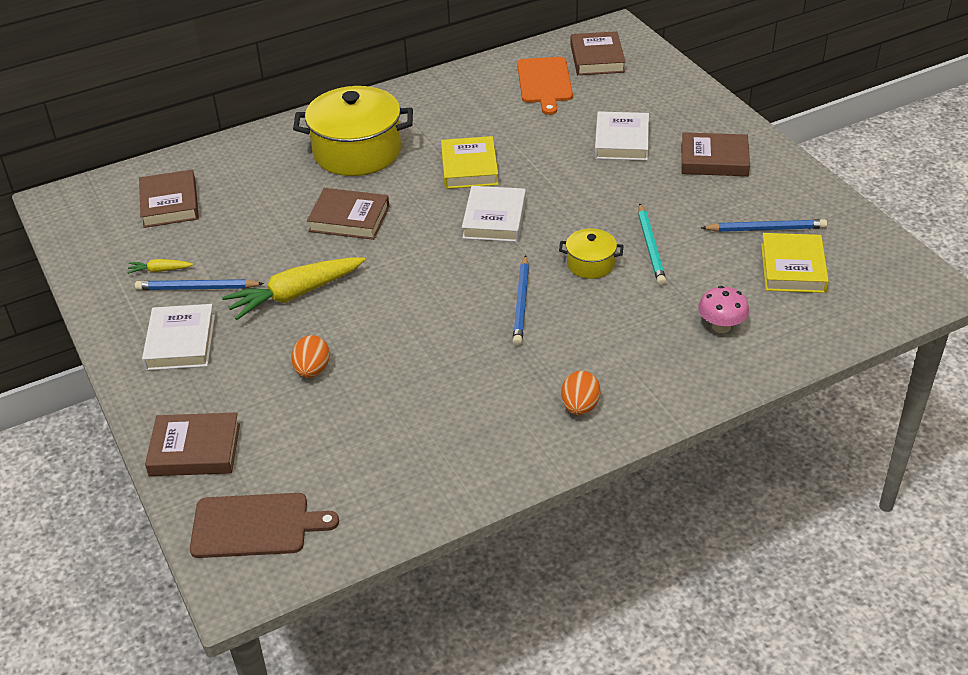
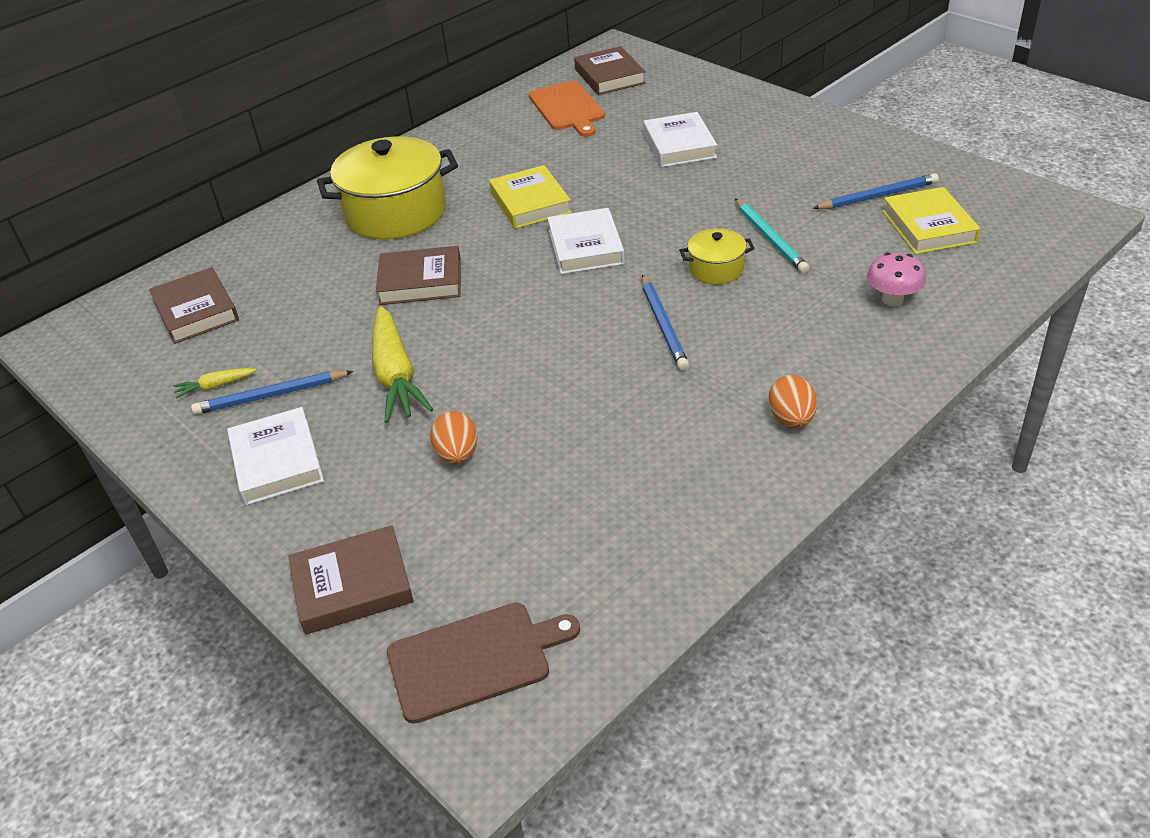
camera: 15 degrees left, 0 degrees up
(295, 294) = (396, 375): yellow carrot -> yellow carrot turned 60 degrees counterclockwise
(714, 160) = (785, 144): brown book -> none

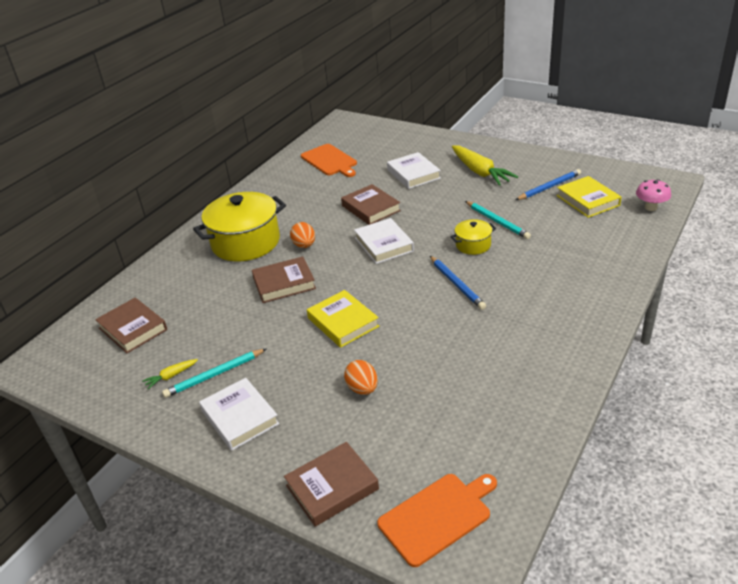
camera: 15 degrees left, 5 degrees down
(271, 395) = (214, 375): blue pencil -> turquoise pencil
(396, 375) = (296, 346): yellow carrot -> yellow carrot (480, 172)
(474, 659) = (437, 516): brown cutting board -> orange cutting board
(530, 203) = (334, 223): yellow book -> yellow book (343, 322)
(609, 76) = (348, 138): brown book -> brown book (371, 208)
(791, 419) = (563, 327): orange egg -> orange egg (304, 245)
(892, 299) = (587, 246): pink mushroom -> pink mushroom (651, 207)

